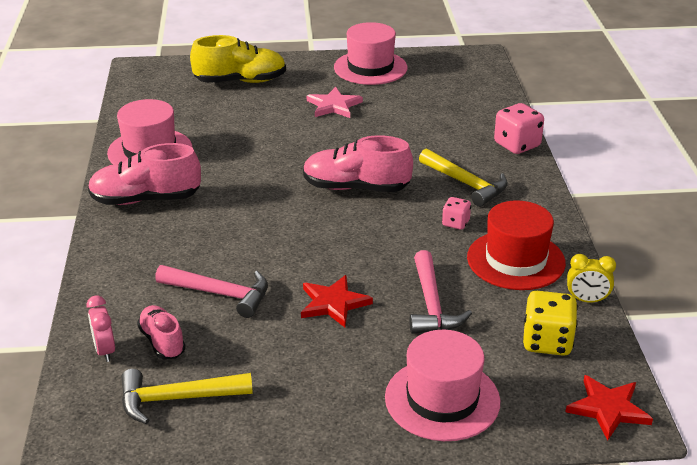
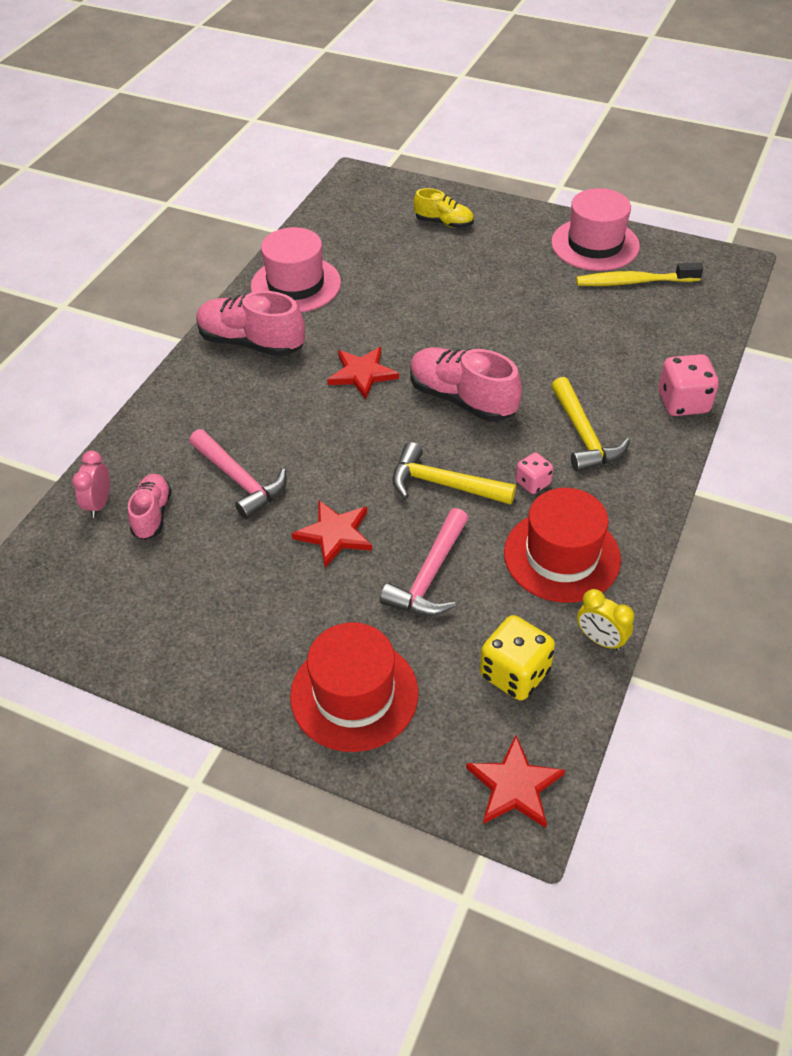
camera: 30 degrees right, 15 degrees up
(177, 399) = (121, 583): yellow hammer -> yellow hammer (443, 484)
(240, 81) = (444, 223): yellow shoe -> yellow shoe, size x0.59
(261, 194) = (362, 374): none -> red star
(334, 105) = (517, 284): pink star -> none
(419, 83) = (633, 282): none -> yellow toothbrush
(442, 399) = (354, 694): pink hat -> red hat

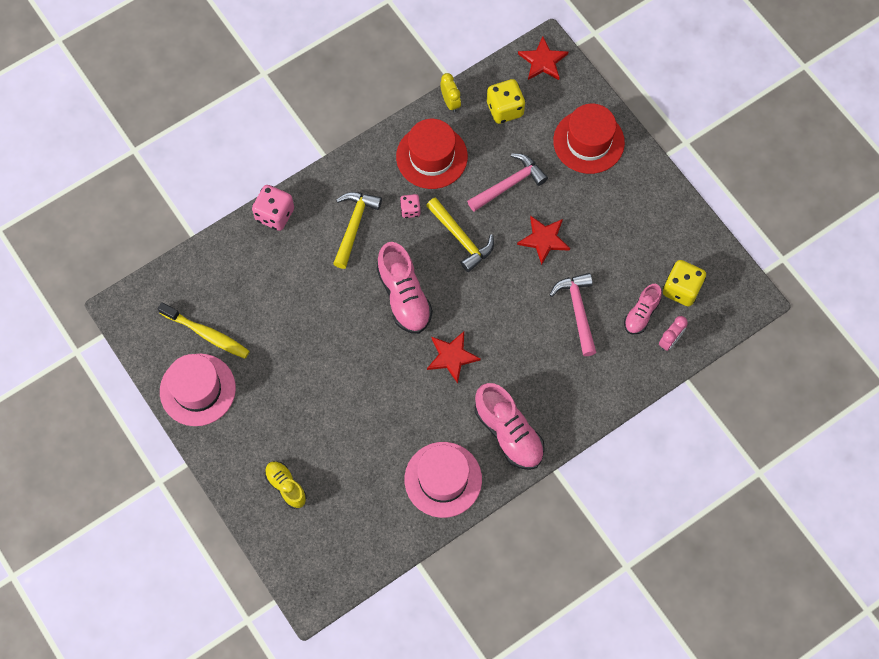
camera: 150 degrees left, 20 degrees up
(108, 567) = (681, 289): none -> yellow dice

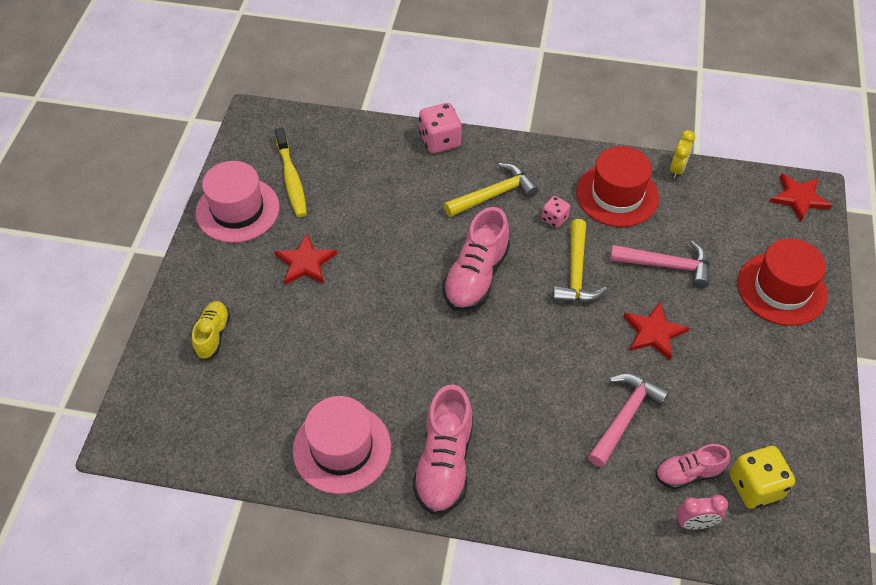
camera: 45 degrees right, 15 degrees down
(452, 356) = (464, 356): red star -> red star (305, 262)
(505, 109) = (723, 208): yellow dice -> none

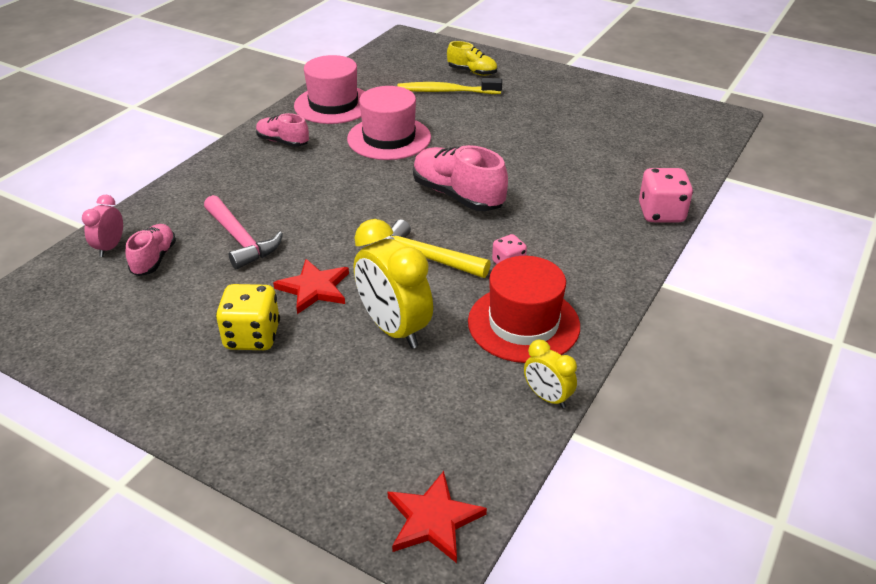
camera: 110 degrees right, 15 degrees down
(237, 210) = (601, 95): pink hat -> pink hat (389, 138)
(291, 179) = (630, 123): yellow toothbrush -> yellow toothbrush (446, 91)
(305, 262) = (524, 116): red star -> none
(444, 463) = (283, 142): pink shoe -> pink shoe, size x0.59
(494, 194) = (563, 231): yellow hammer -> none
(666, 265) = (393, 329): pink hammer -> yellow clock
(755, 486) = (100, 296): yellow dice -> yellow dice (252, 336)
(781, 289) = (294, 421): red hat -> none

